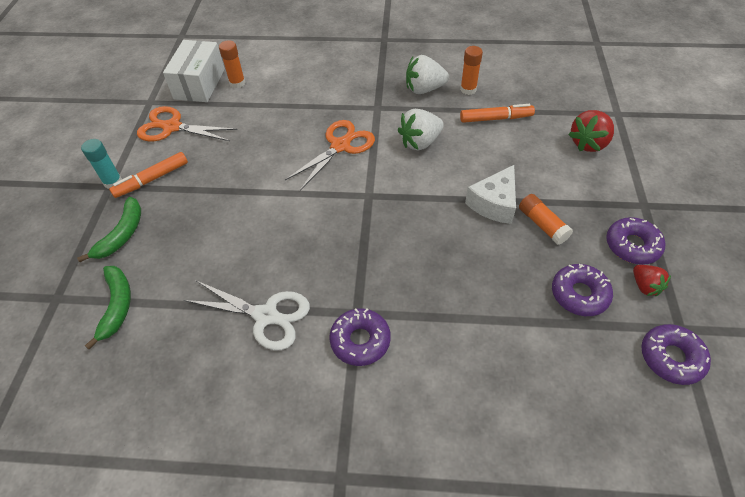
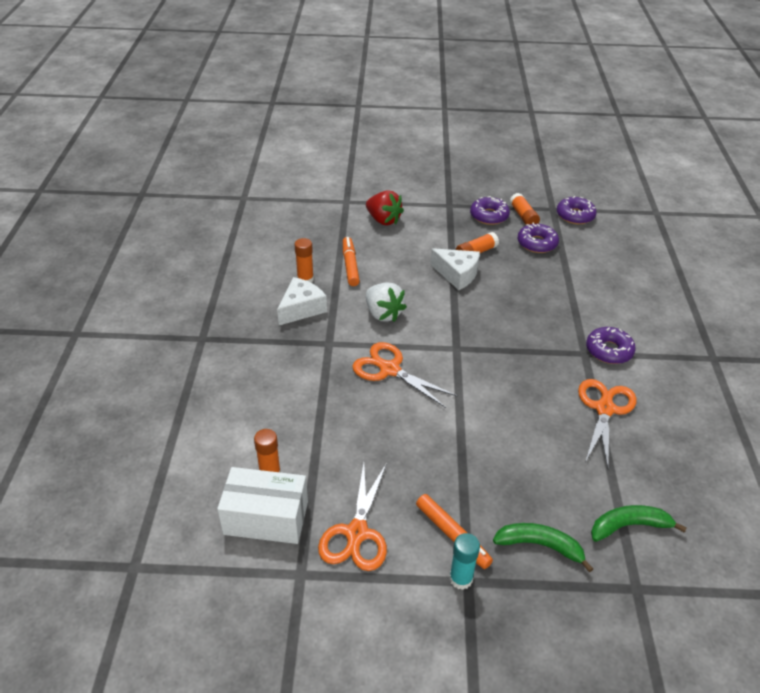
camera: 95 degrees left, 10 degrees down
(266, 315) = (604, 409): white scissors -> orange scissors
(424, 89) = (301, 308): white strawberry -> white cheese
(645, 286) = (523, 216): red strawberry -> orange glue stick

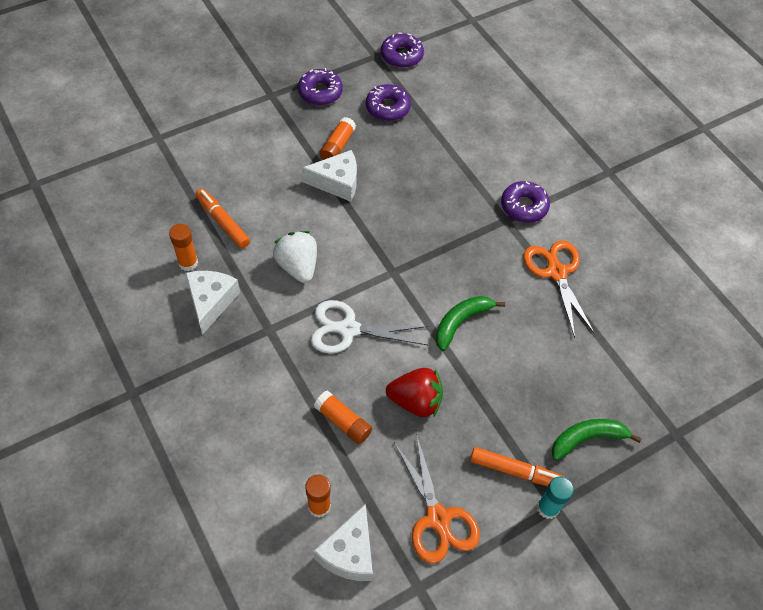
camera: 35 degrees left, 15 degrees up
(266, 518) = (349, 553): white box -> white cheese
(383, 220) = (216, 146): red strawberry -> red strawberry (415, 401)
(383, 314) = (298, 266): white strawberry -> white strawberry turned 135 degrees counterclockwise
(389, 370) = (349, 329): orange scissors -> white scissors
(523, 216) = (353, 78): orange glue stick -> orange glue stick (343, 421)
(628, 526) = (639, 380): green banana -> green banana (460, 322)

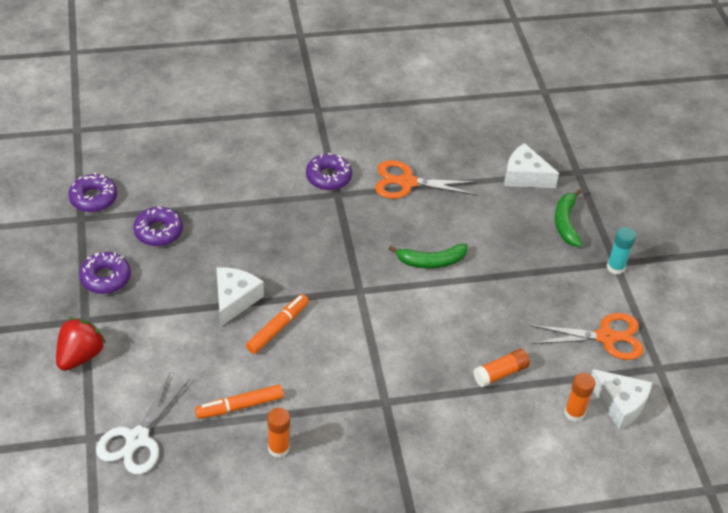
camera: 70 degrees left, 10 degrees down
(211, 302) = (334, 440): white cheese -> white cheese (524, 176)
(298, 266) = (322, 359): white strawberry -> none
(337, 146) = (187, 285): orange glue stick -> none
(349, 329) = (408, 341): white scissors -> white scissors (137, 438)
(415, 401) = (497, 317): red strawberry -> red strawberry (80, 356)
(460, 322) = (431, 261): green banana -> green banana turned 75 degrees counterclockwise
(515, 471) = (580, 275): orange marker -> orange marker (277, 328)

